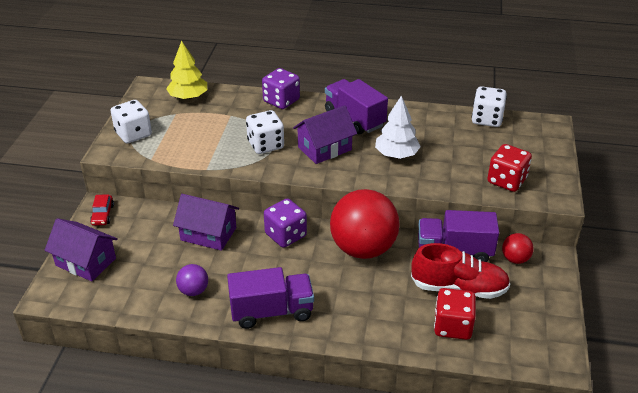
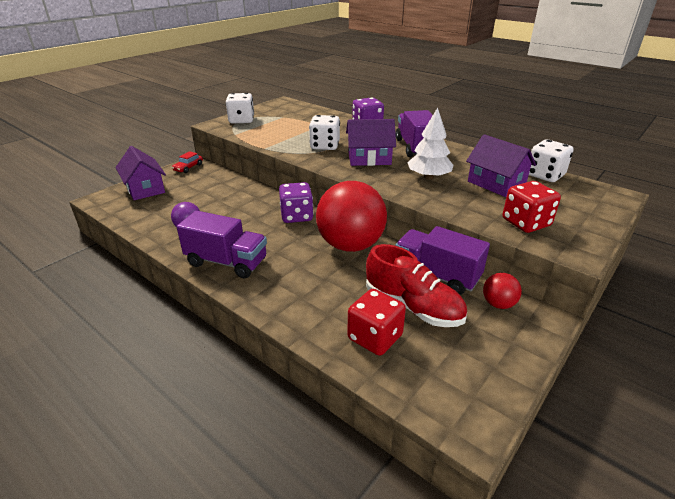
camera: 30 degrees right, 5 degrees down
(188, 97) = (302, 111): yellow tree -> none
(208, 234) = (241, 198): purple house -> purple house (496, 184)

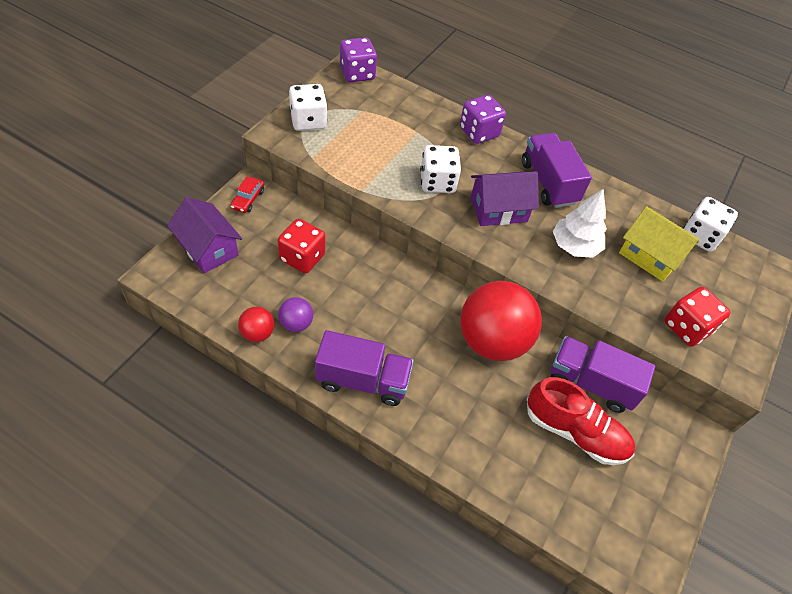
camera: 15 degrees left, 20 degrees up
(296, 216) = (418, 293): purple dice -> purple dice (357, 73)
(375, 337) = (546, 478): red dice -> red dice (302, 257)
(496, 184) = (650, 256): purple house -> yellow house
(498, 304) = (655, 420): red ball -> red ball (257, 333)

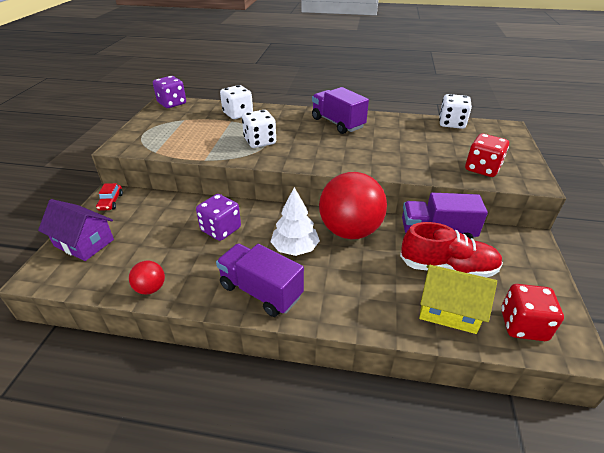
camera: 15 degrees left, 15 degrees down
(296, 323) = (184, 270): purple ball -> none
(302, 257) = (171, 225): red dice -> red dice (523, 325)
(308, 121) = (144, 134): white dice -> white dice (238, 114)
(363, 380) = (261, 291): purple truck -> purple truck turned 135 degrees counterclockwise
(479, 132) = (275, 111): purple dice -> purple dice (221, 229)
(498, 209) = (312, 144): purple house -> none
(574, 246) = (377, 148): white tree -> white tree (295, 248)
(650, 256) = (429, 140): yellow house -> yellow house (448, 310)

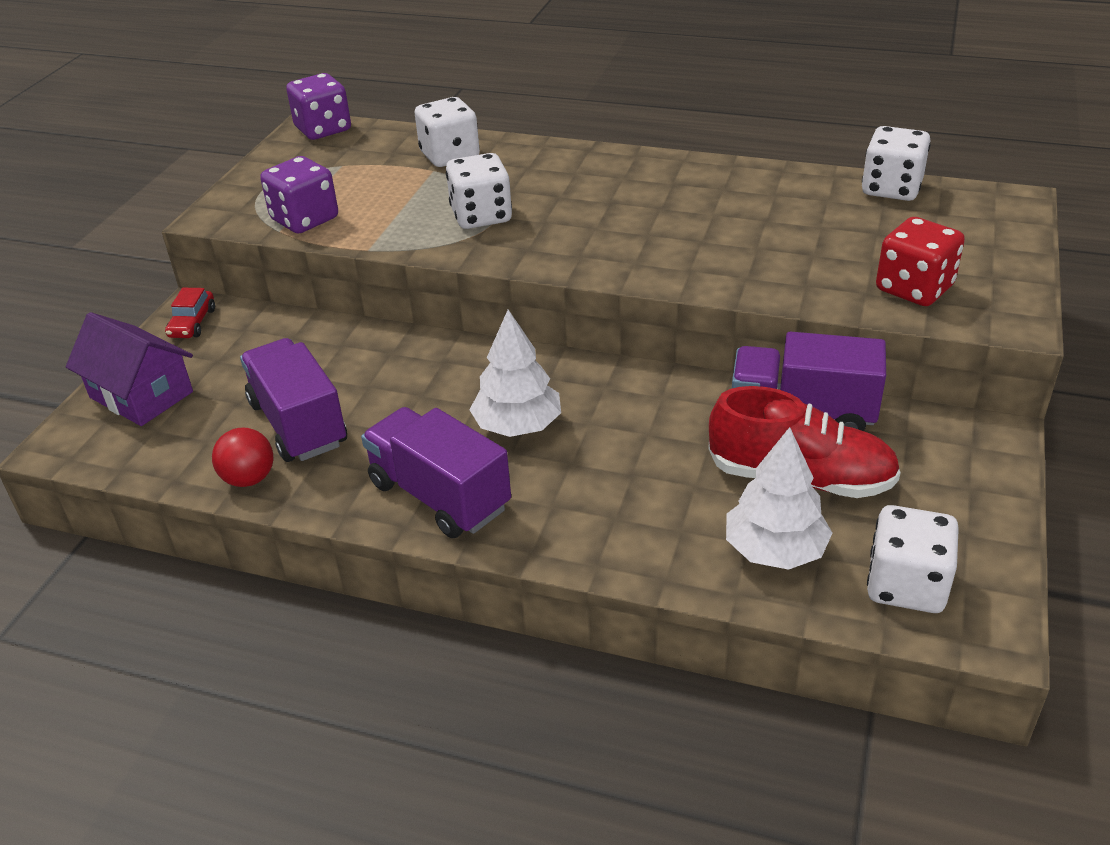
camera: 10 degrees right, 0 degrees up
(221, 229) = (387, 384): purple dice -> purple dice (305, 219)
(337, 123) = (648, 181): purple truck -> purple truck (298, 424)
(350, 231) = (631, 400): red ball -> none
(448, 310) = (775, 550): yellow house -> white tree
(523, 325) = (906, 585): red dice -> white dice

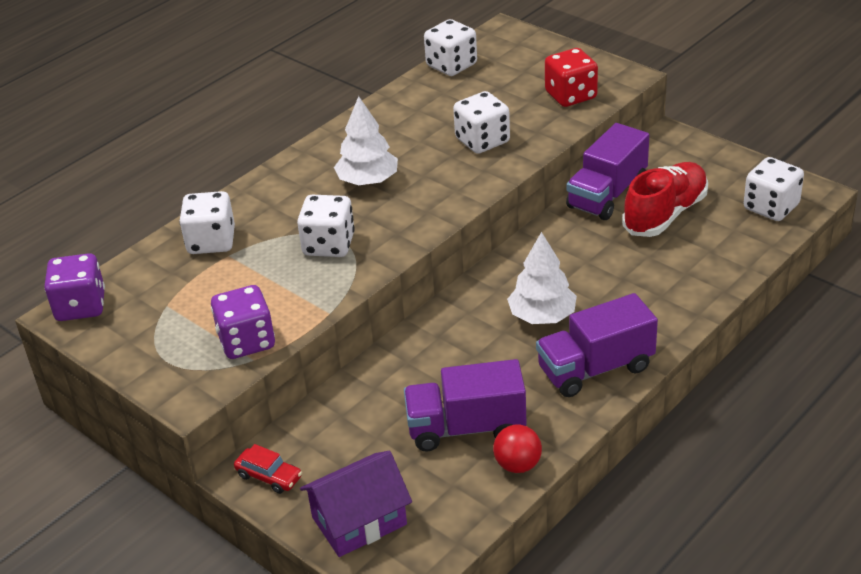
camera: 65 degrees left, 0 degrees up
(749, 252) = (482, 141): none -> white dice
(775, 550) = (721, 243): white tree -> white tree (368, 181)

